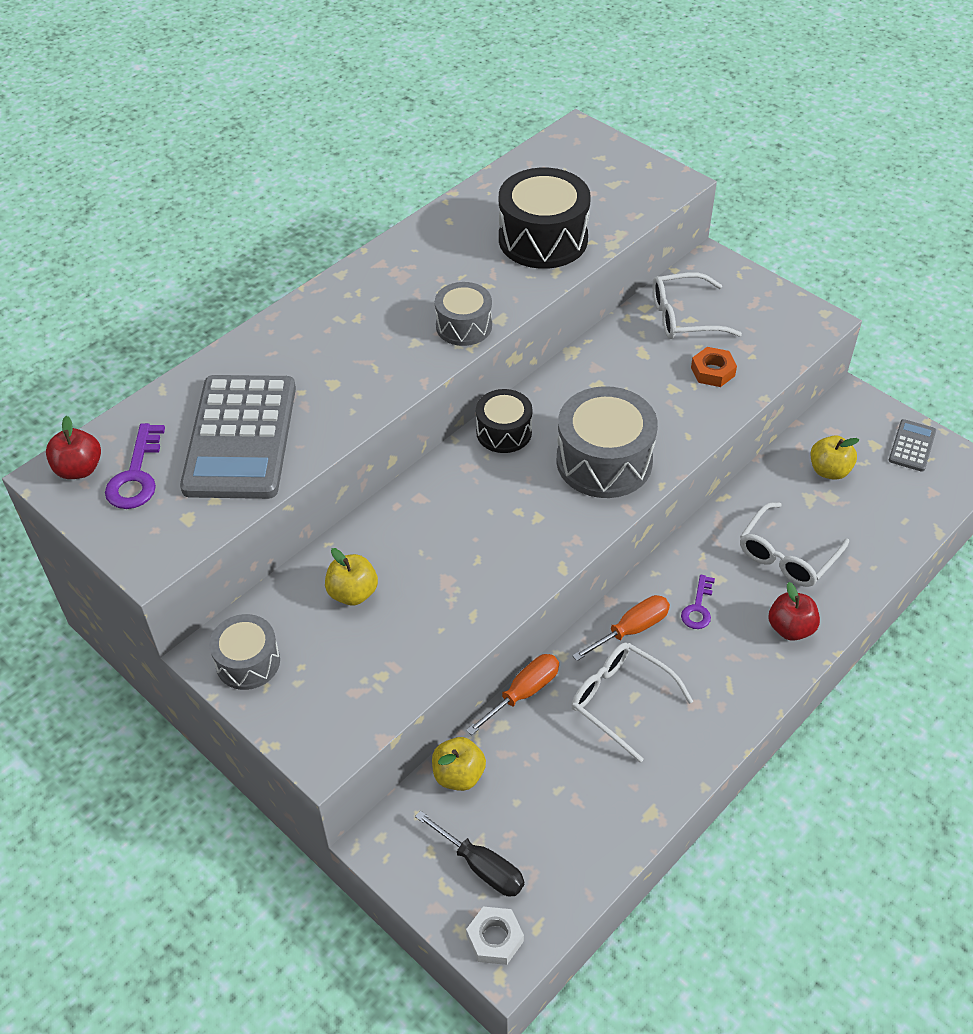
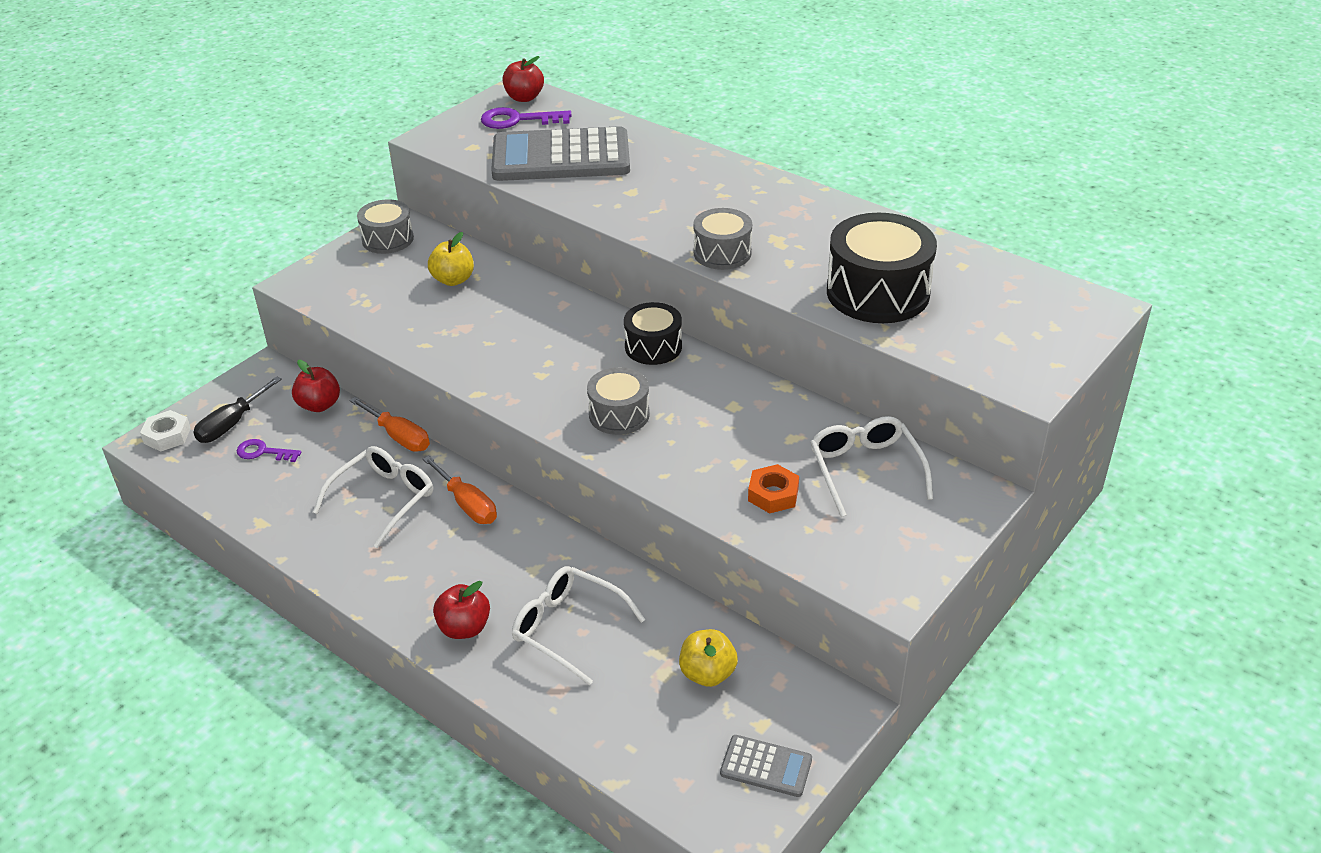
camera: 85 degrees right, 10 degrees down
(458, 775) = (319, 405): yellow apple -> red apple
(604, 461) = (619, 414): grey drum -> grey drum, size x0.59
(698, 608) = (494, 553): purple key -> purple key (263, 452)

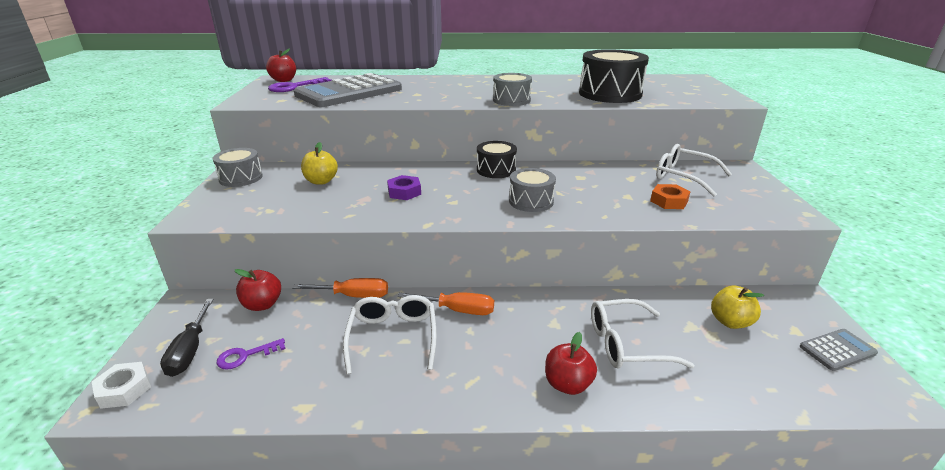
camera: 40 degrees left, 10 degrees down
(511, 336) = (404, 192): none -> purple nut

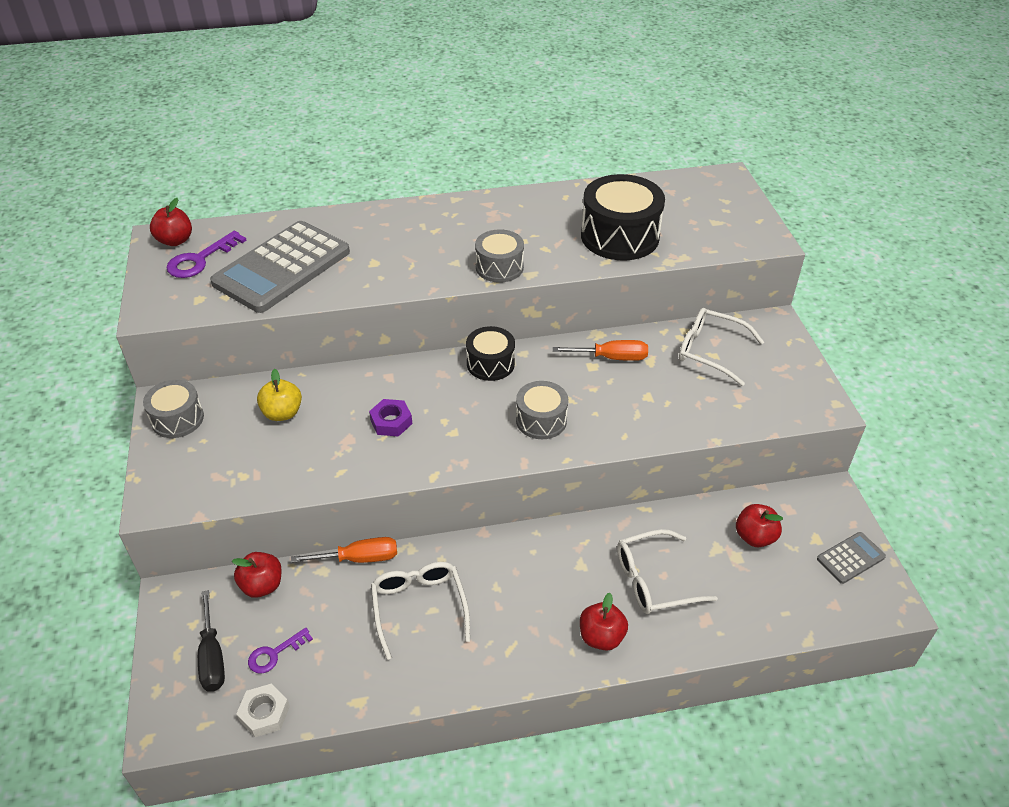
camera: 10 degrees left, 15 degrees up
(124, 389) = (170, 712): white nut -> white nut (264, 713)
(458, 310) = (478, 562): orange screwdriver -> orange screwdriver (612, 358)
(669, 201) = (693, 400): orange nut -> none
(730, 322) = (755, 537): yellow apple -> red apple

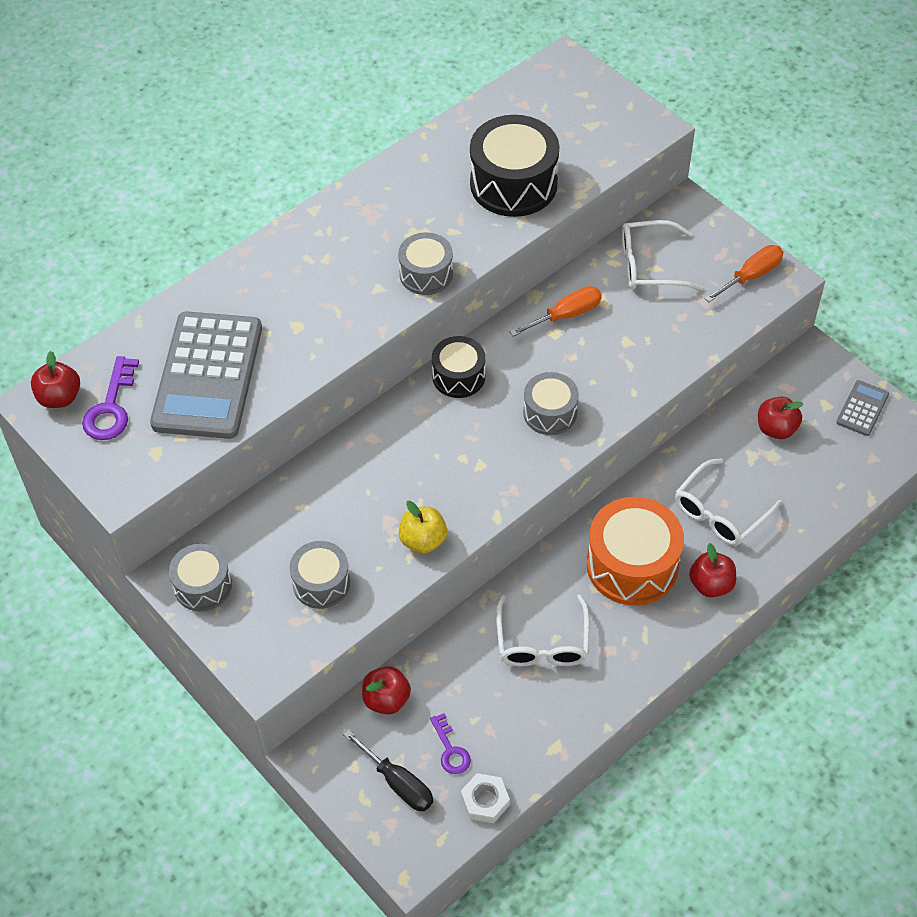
camera: 30 degrees left, 10 degrees up
(259, 458) = (321, 583): none -> grey drum
(274, 654) = (450, 750): purple key -> purple key turned 45 degrees counterclockwise
(282, 413) = (302, 527): yellow apple -> yellow apple (423, 540)
(359, 558) = (454, 628): orange screwdriver -> orange screwdriver (751, 276)
(391, 422) = (414, 483): purple nut -> none
(419, 607) = (542, 642): white glasses -> white glasses turned 135 degrees counterclockwise
(543, 584) = (632, 565): none -> orange drum

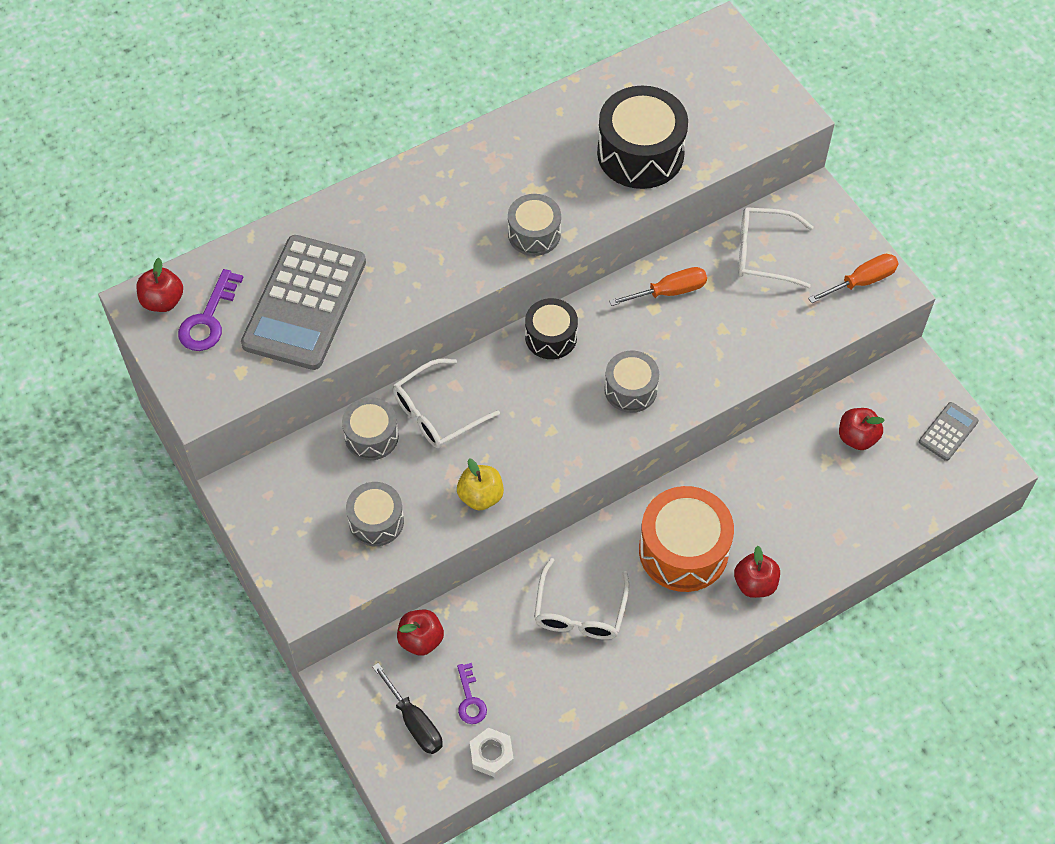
camera: 10 degrees right, 5 degrees up
(203, 586) = (266, 504): grey drum -> grey drum (371, 436)
(720, 512) = (781, 513): white glasses -> white glasses (437, 412)

